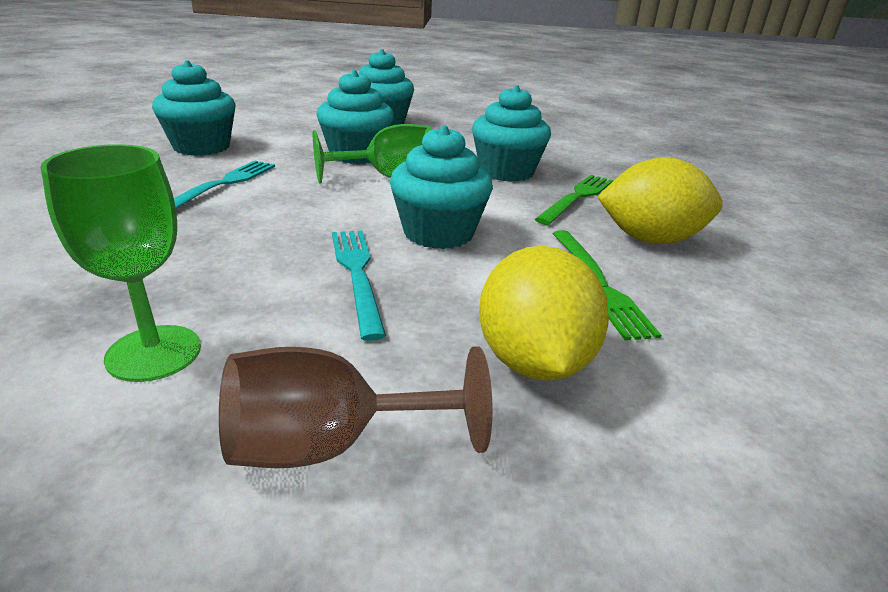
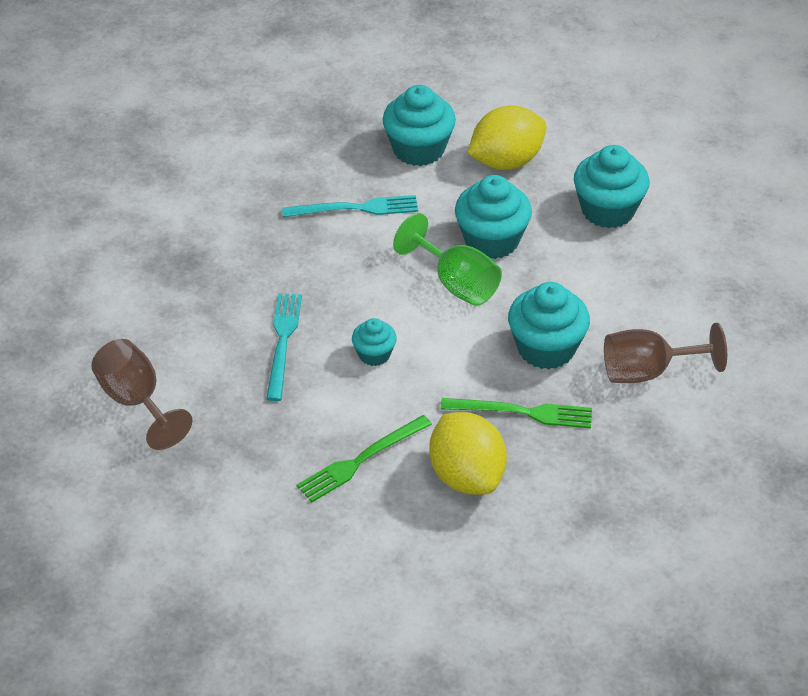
camera: 65 degrees right, 15 degrees up
(154, 353) = (155, 309): green goblet -> none
(357, 274) = (283, 342): turquoise fork -> turquoise fork turned 45 degrees counterclockwise
(438, 233) = (374, 354): turquoise cupcake -> turquoise cupcake, size x0.55
(533, 361) = (246, 451): yellow lemon -> yellow lemon (506, 161)
(562, 153) = (647, 372): none -> brown goblet

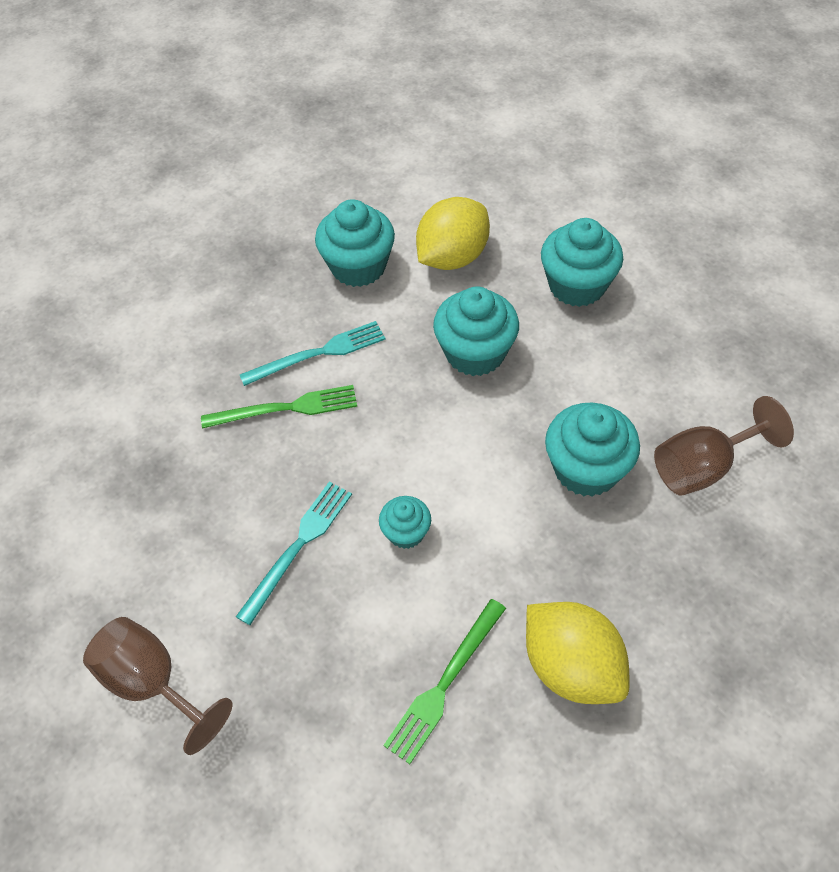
camera: 15 degrees left, 10 degrees up
(283, 342) = (298, 546): turquoise fork -> turquoise fork turned 45 degrees clockwise
(456, 283) = (459, 415): green goblet -> none
(522, 412) = (596, 560): green fork -> green fork (286, 408)

